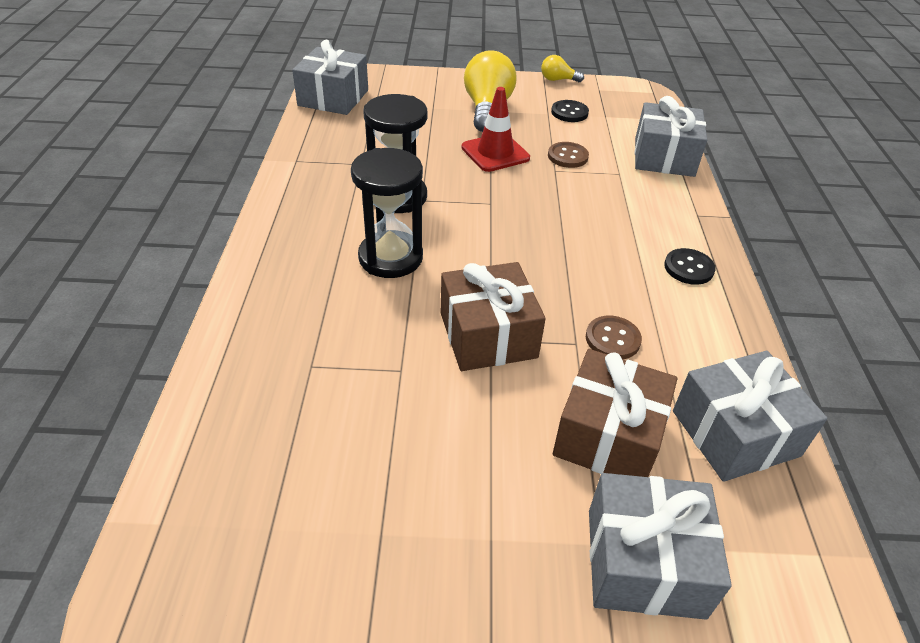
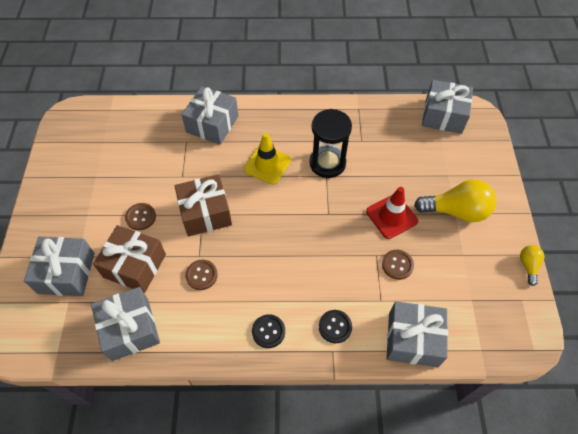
camera: 90 degrees right, 15 degrees up
(275, 326) = (212, 124): none -> grey gift
(390, 257) = (267, 165): black hourglass -> yellow traffic cone
(497, 432) = (141, 217): none -> brown button
(569, 112) = (468, 271): black button -> black button (335, 327)

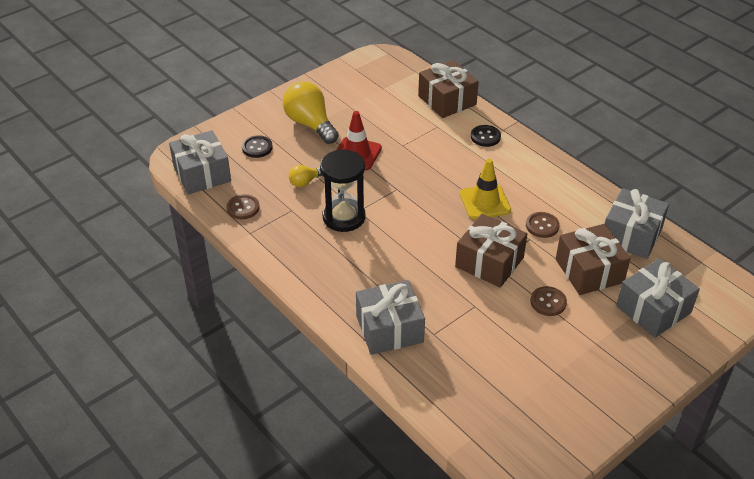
camera: 130 degrees left, 15 degrees down
(267, 165) = (391, 255): yellow traffic cone -> yellow traffic cone (485, 202)
(268, 331) = (532, 165): black button -> black button (257, 147)
(397, 265) = (398, 131): brown button -> brown button (243, 208)
(413, 339) = (447, 100): grey gift -> brown gift
(528, 266) = (322, 75): yellow light bulb -> yellow light bulb (305, 182)

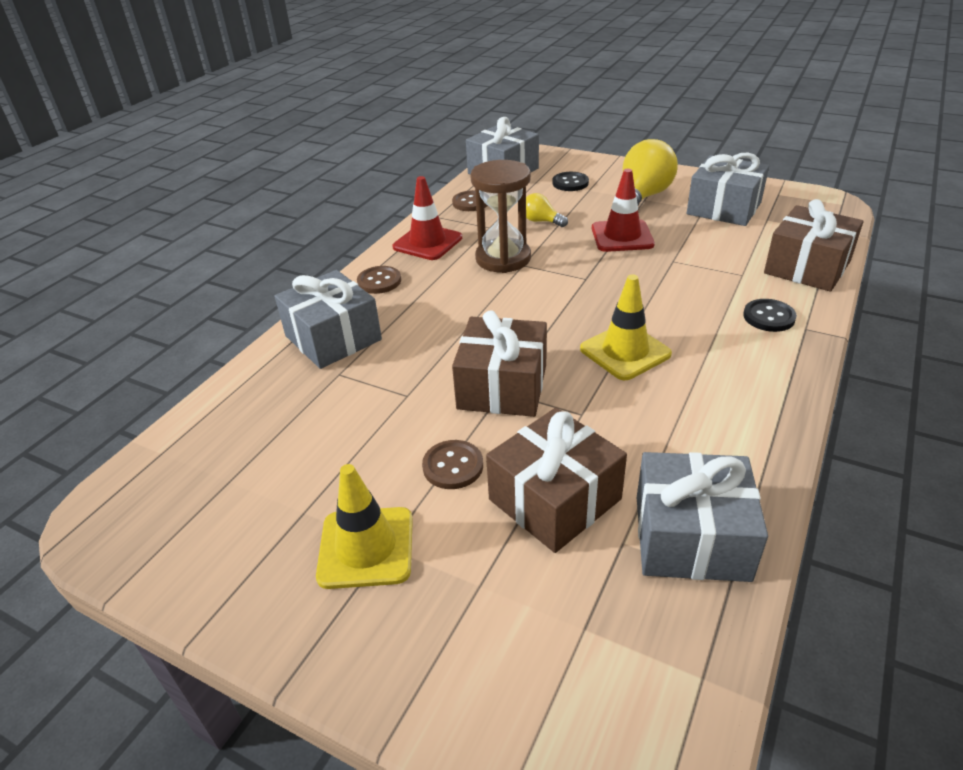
camera: 70 degrees right, 5 degrees down
(290, 249) = (427, 242): none -> red traffic cone
(344, 217) = (503, 258): black hourglass -> brown hourglass
(542, 226) = (621, 419): brown button -> brown button (379, 281)
(594, 351) = (366, 547): none -> yellow traffic cone
(653, 309) = (510, 614): grey gift -> grey gift (724, 208)

